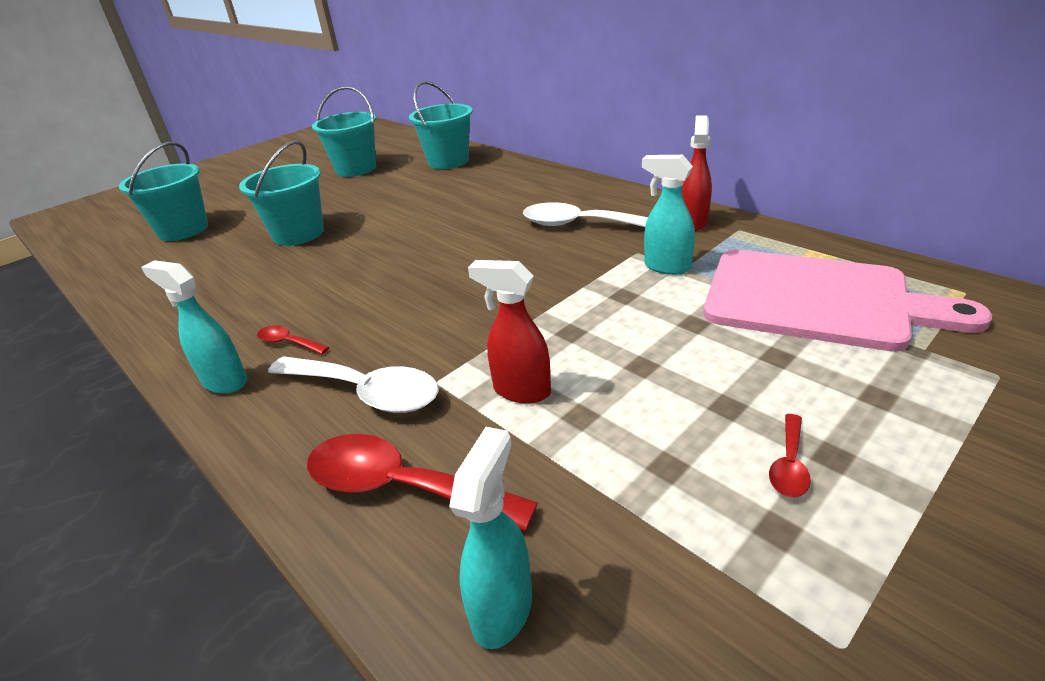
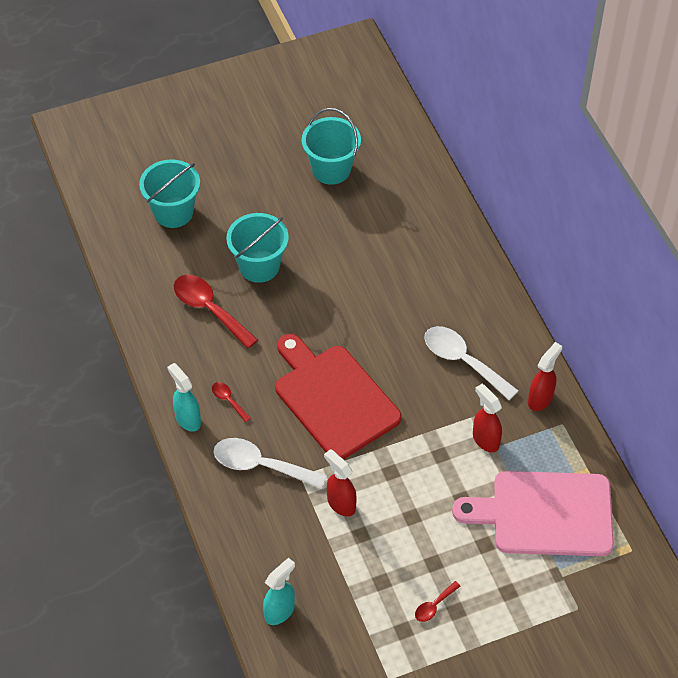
camera: 20 degrees right, 20 degrees up
(365, 392) = (261, 465): white spoon -> white spoon turned 150 degrees clockwise
(402, 487) = (261, 537): red spoon -> red spoon (210, 309)
(442, 295) = (333, 398): none -> red cutting board
(448, 161) = (414, 198): turquoise bucket -> none
(666, 267) = (485, 440): turquoise spray bottle -> red spray bottle
(816, 300) = (545, 514): pink cutting board -> pink cutting board turned 135 degrees clockwise

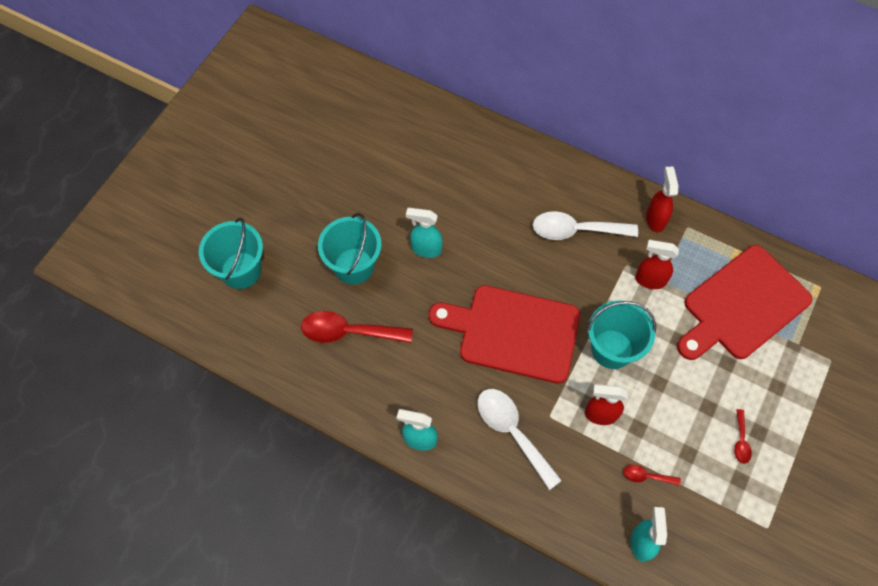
camera: 40 degrees left, 10 degrees up
(228, 400) = (436, 397): red spoon -> red spoon (646, 476)
(261, 465) = (512, 432): white spoon -> white spoon turned 75 degrees clockwise
(326, 292) = (426, 249): none -> turquoise spray bottle
(331, 169) = (335, 146): turquoise bucket -> turquoise bucket (612, 349)
(545, 514) = (742, 305): pink cutting board -> red cutting board

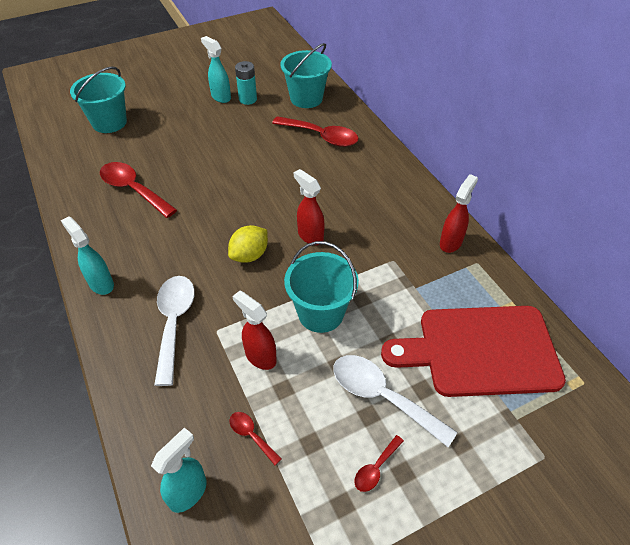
camera: 35 degrees right, 15 degrees down
(351, 159) = (248, 99): none -> turquoise battery
(354, 266) = (181, 155): turquoise bucket -> turquoise bucket (306, 98)
(426, 249) = (242, 170): turquoise spray bottle -> turquoise spray bottle (220, 97)
(462, 166) = (321, 136): none -> red spoon
(513, 333) = (249, 255): red cutting board -> yellow lemon
(576, 230) = (372, 216): white spoon -> white spoon (382, 396)
(649, 280) = (404, 282): red spray bottle -> red spray bottle (310, 236)

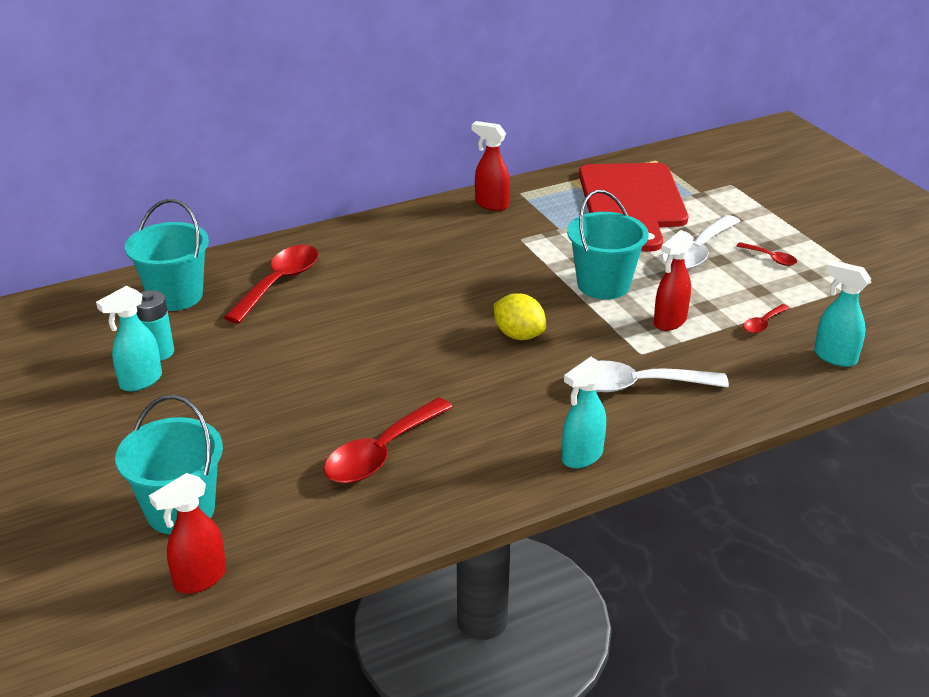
camera: 90 degrees left, 15 degrees down
(310, 236) = (483, 292): red spray bottle -> red spray bottle (199, 579)

